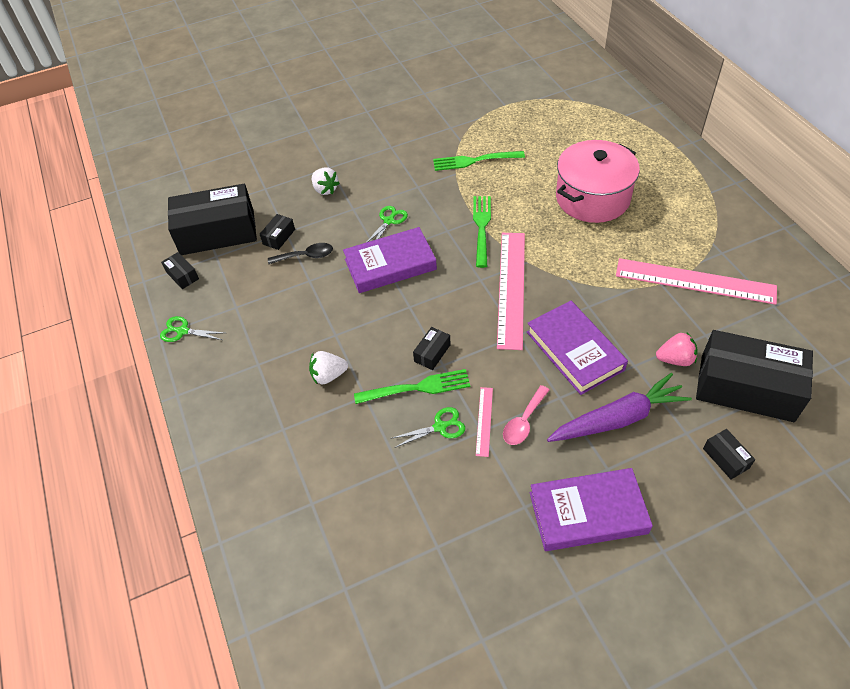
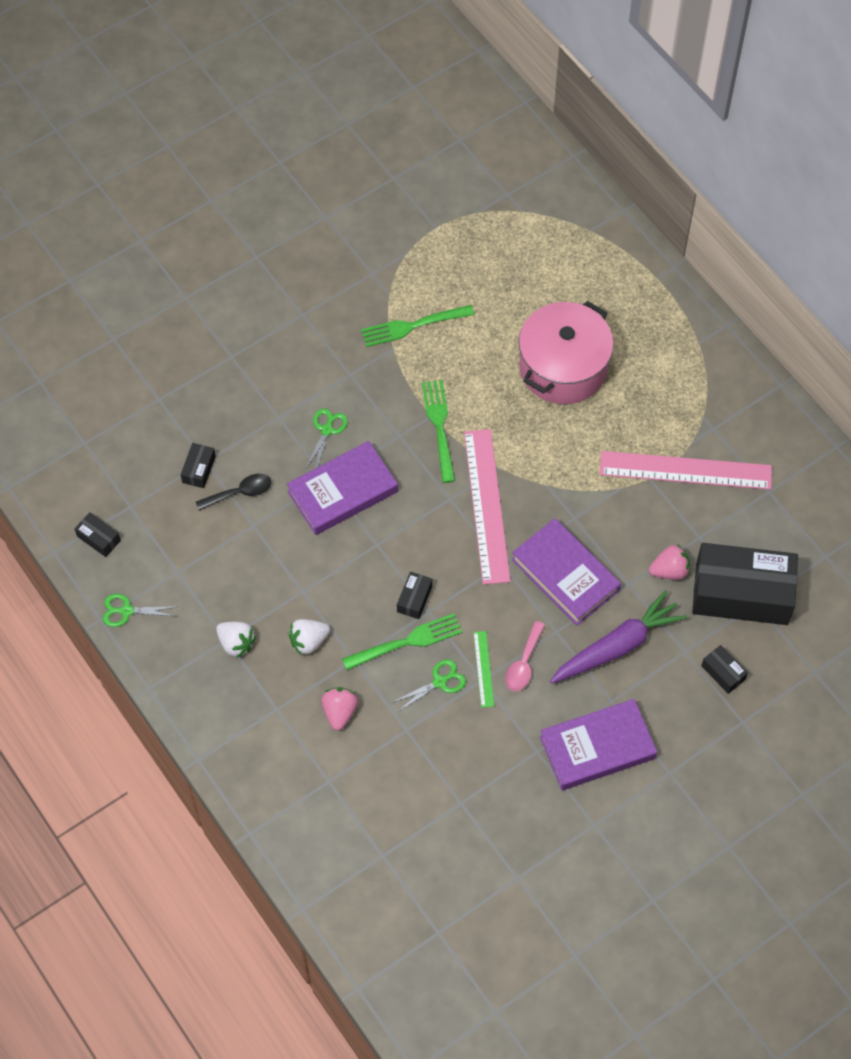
camera: 15 degrees left, 10 degrees up
(217, 232) = (120, 472): black box -> none
(325, 189) = (236, 392): white strawberry -> white strawberry (236, 643)
(339, 440) = (339, 712): none -> pink strawberry
(484, 421) = (483, 669): pink ruler -> green ruler

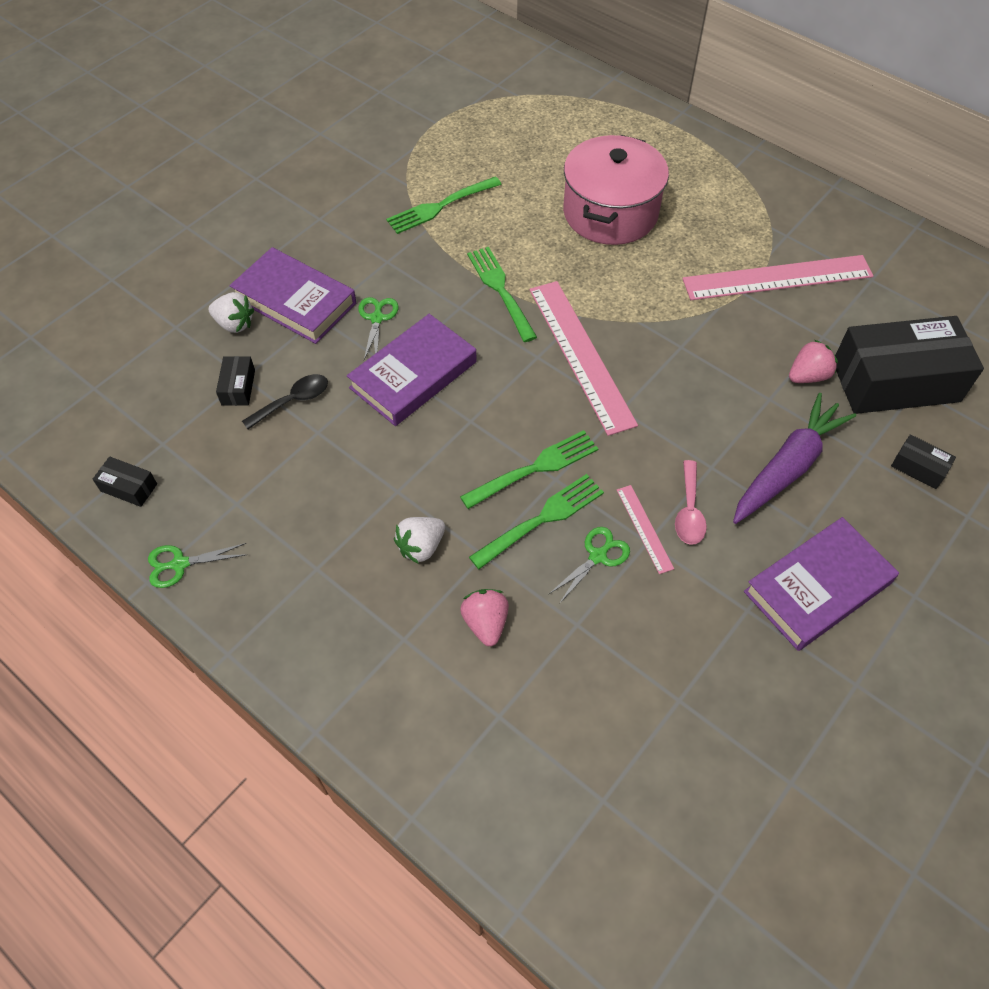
camera: 15 degrees left, 5 degrees down
(236, 643) = (330, 570): white strawberry -> white strawberry (234, 324)
(414, 599) = (534, 469): black box -> green fork
(483, 669) = (644, 528): green ruler -> pink ruler
(565, 575) = (696, 405): purple book -> purple book (295, 301)

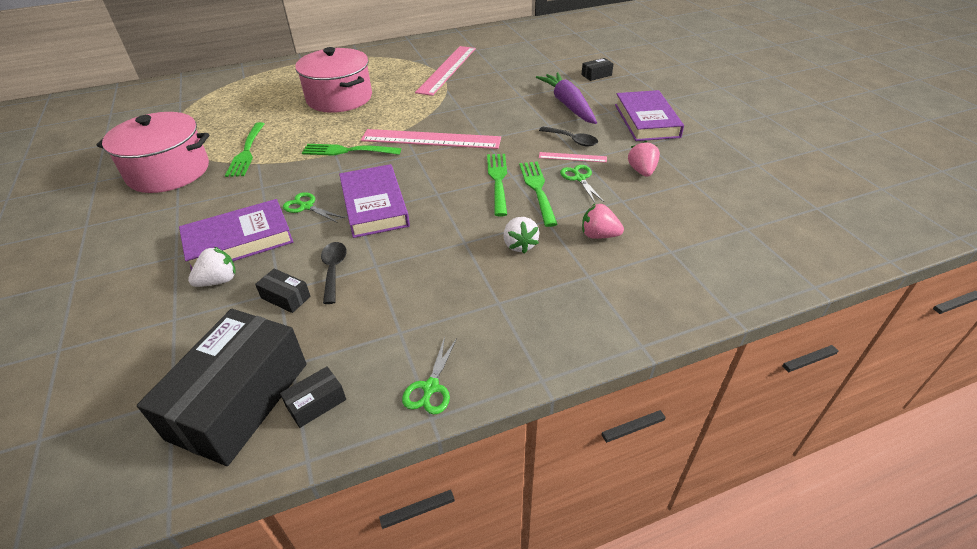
camera: 60 degrees left, 15 degrees down
(367, 172) = (168, 171): none -> pink pot
(689, 511) = (572, 140): pink spoon -> black spoon
(808, 376) = (517, 82): pink strawberry -> pink strawberry (642, 171)
(895, 381) = (542, 64): black box -> black box (239, 400)

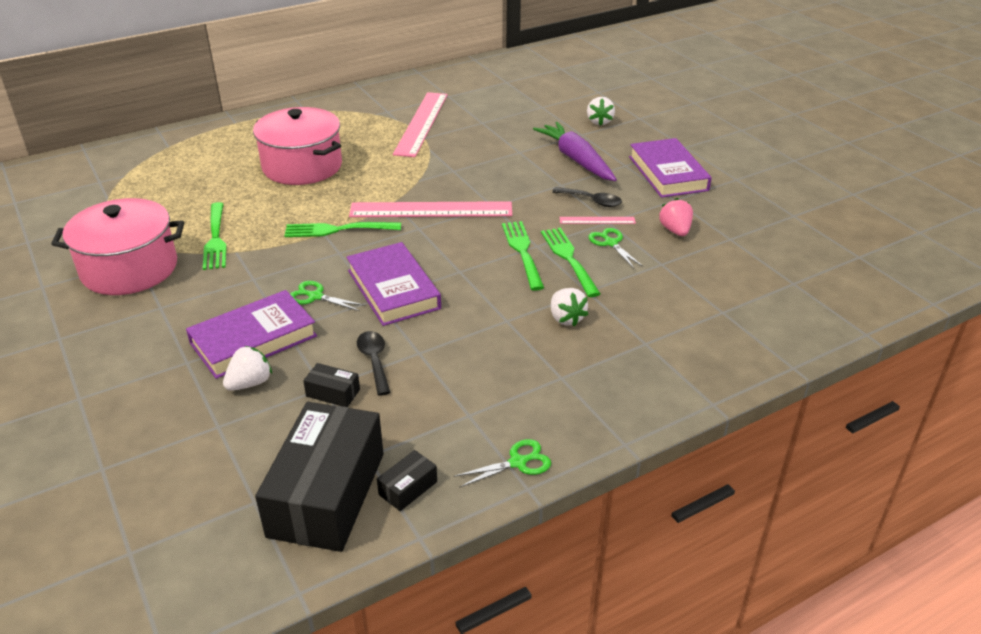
camera: 10 degrees left, 5 degrees down
(430, 388) = (518, 462): green scissors -> green scissors turned 120 degrees counterclockwise
(596, 75) = (599, 122): black box -> white strawberry
(599, 235) = (646, 302): pink strawberry -> none

